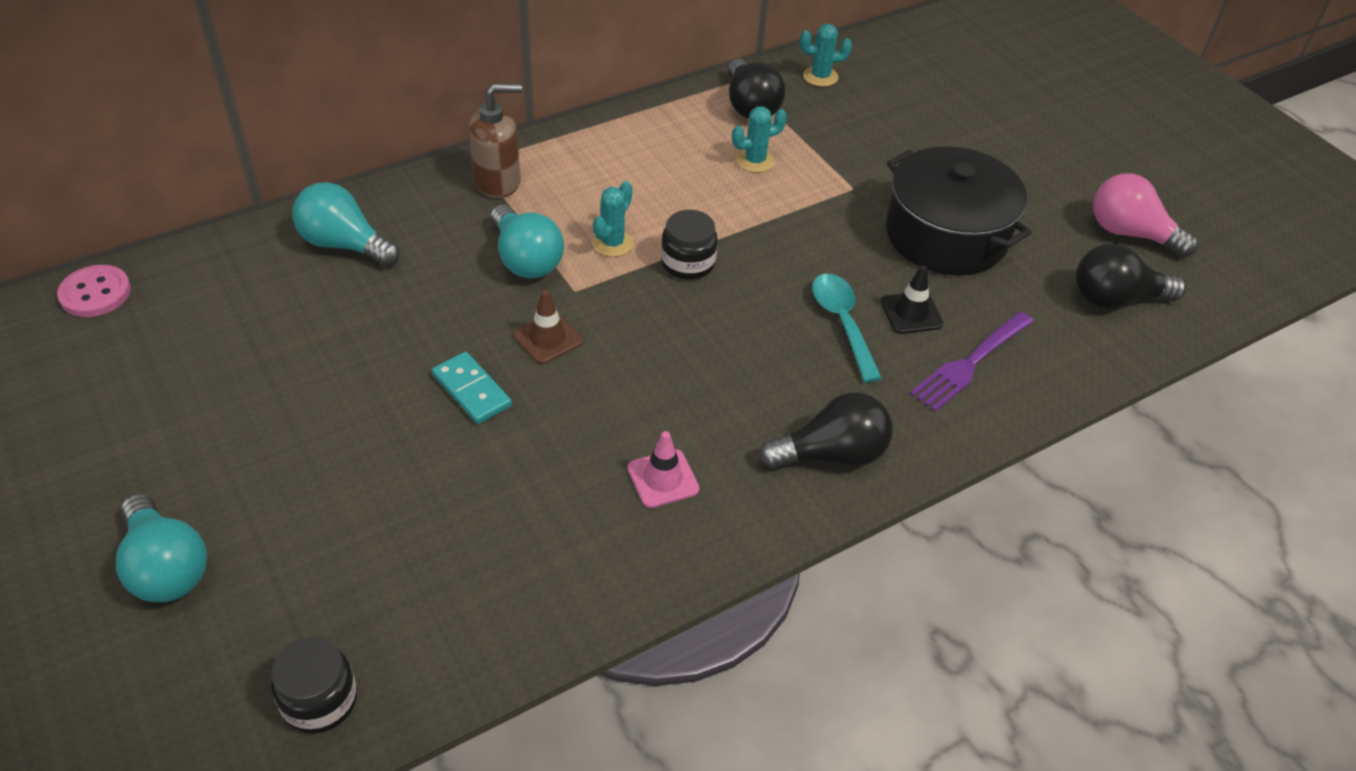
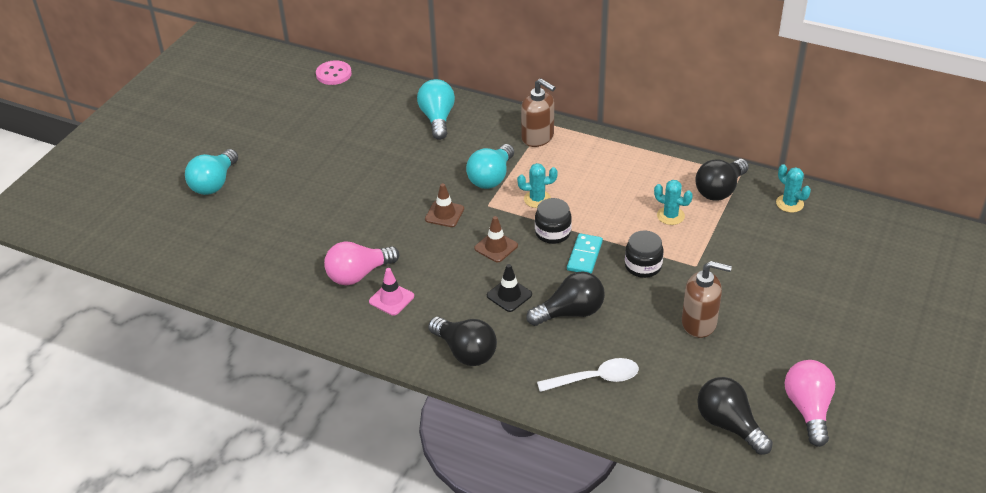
camera: 60 degrees right, 5 degrees down
(319, 700) = (186, 261): black jar -> black jar (643, 266)
(471, 390) = (386, 209): turquoise domino -> turquoise domino (584, 256)
(578, 490) = (358, 274): none -> pink light bulb
(663, 325) = (496, 247): none -> brown traffic cone
(842, 323) = (570, 312): turquoise spoon -> black light bulb
(911, 313) = (610, 337): black traffic cone -> black traffic cone (509, 295)
(946, 235) = (699, 323): black pot -> brown soap dispenser
(971, 362) = (595, 379): purple fork -> white spoon

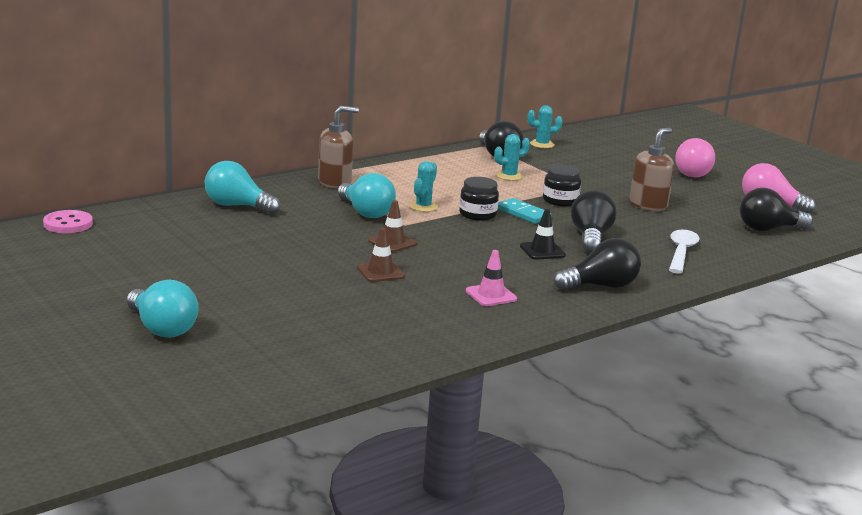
camera: 65 degrees left, 20 degrees down
(358, 274) = (435, 299): pink light bulb -> pink light bulb (689, 172)
(496, 247) = (469, 237): brown traffic cone -> brown traffic cone (380, 272)

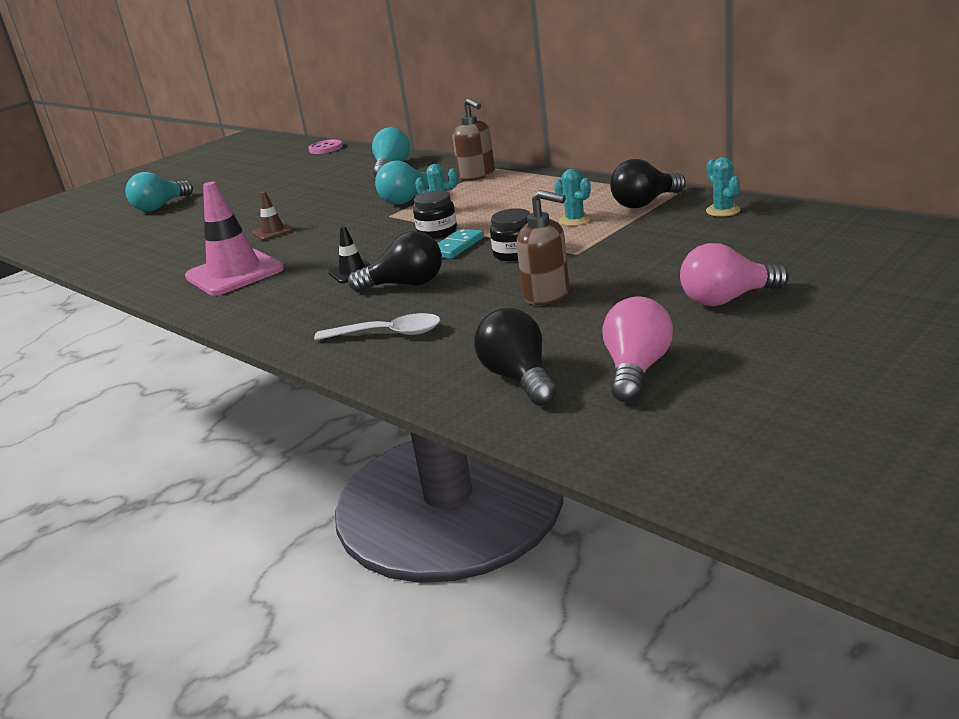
camera: 85 degrees right, 5 degrees up
(392, 242) = (341, 221): brown traffic cone -> none
(491, 295) = (234, 273): pink traffic cone -> pink traffic cone, size x2.04
(600, 286) = (268, 310): black light bulb -> none

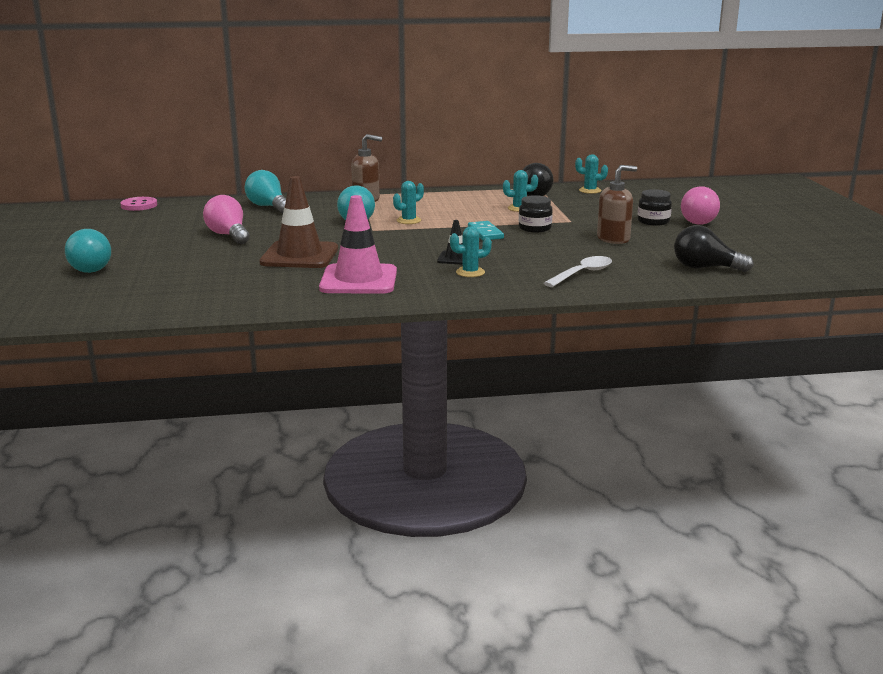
camera: 55 degrees left, 5 degrees down
(273, 231) = (299, 256): brown traffic cone -> brown traffic cone, size x2.04
(317, 294) = (470, 272): none -> turquoise cactus
(405, 285) = (515, 254): black light bulb -> none
(437, 232) = (444, 230): black jar -> black jar (653, 221)
(636, 370) = (741, 251): pink light bulb -> pink light bulb (228, 235)

